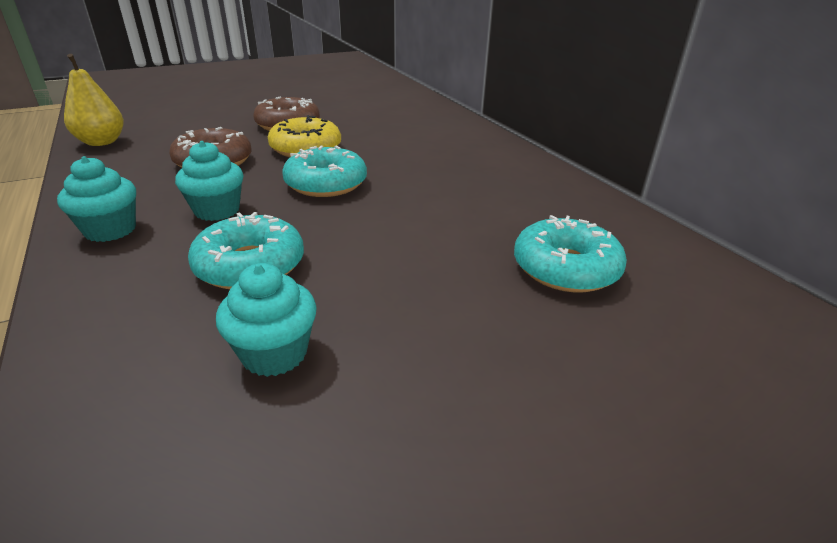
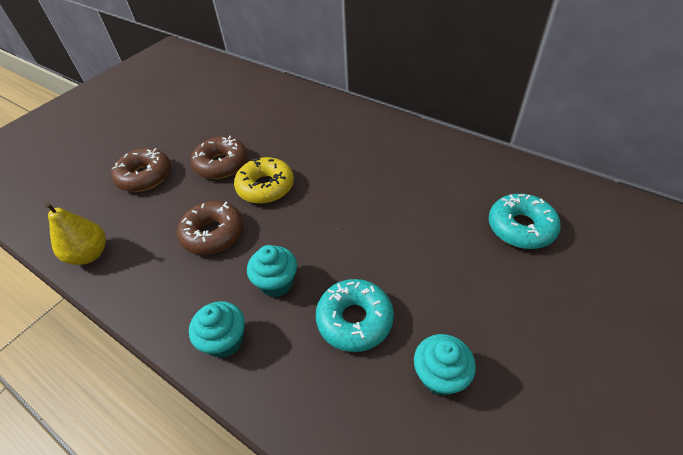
camera: 25 degrees left, 15 degrees up
(214, 114) = (145, 176): none -> brown donut
(326, 183) = (320, 219): turquoise donut -> none

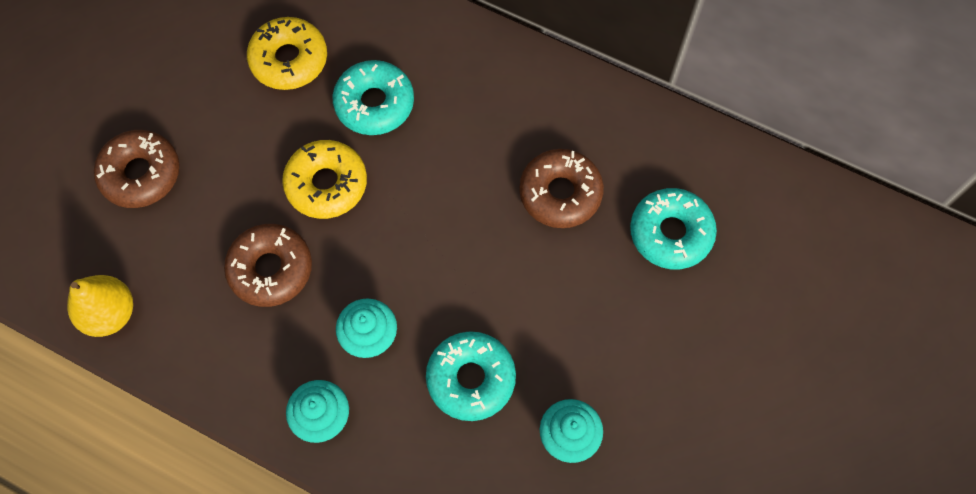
camera: 10 degrees left, 20 degrees up
(221, 164) = (251, 144): brown donut -> brown donut (560, 193)
(257, 125) = (289, 60): none -> yellow donut
(307, 147) = (374, 103): none -> turquoise donut

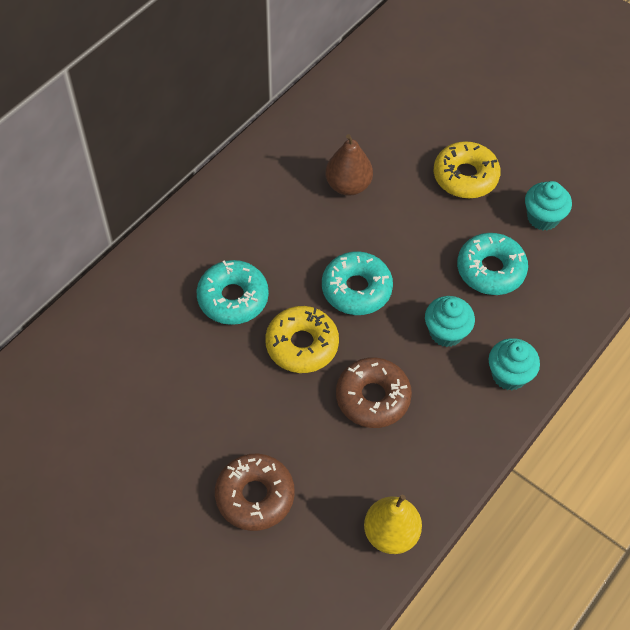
camera: 80 degrees left, 10 degrees down
(289, 60) = (168, 358): yellow donut -> yellow donut (465, 176)
(560, 193) = (348, 185): brown donut -> brown pear
(670, 233) = (396, 126): turquoise donut -> turquoise donut (356, 289)

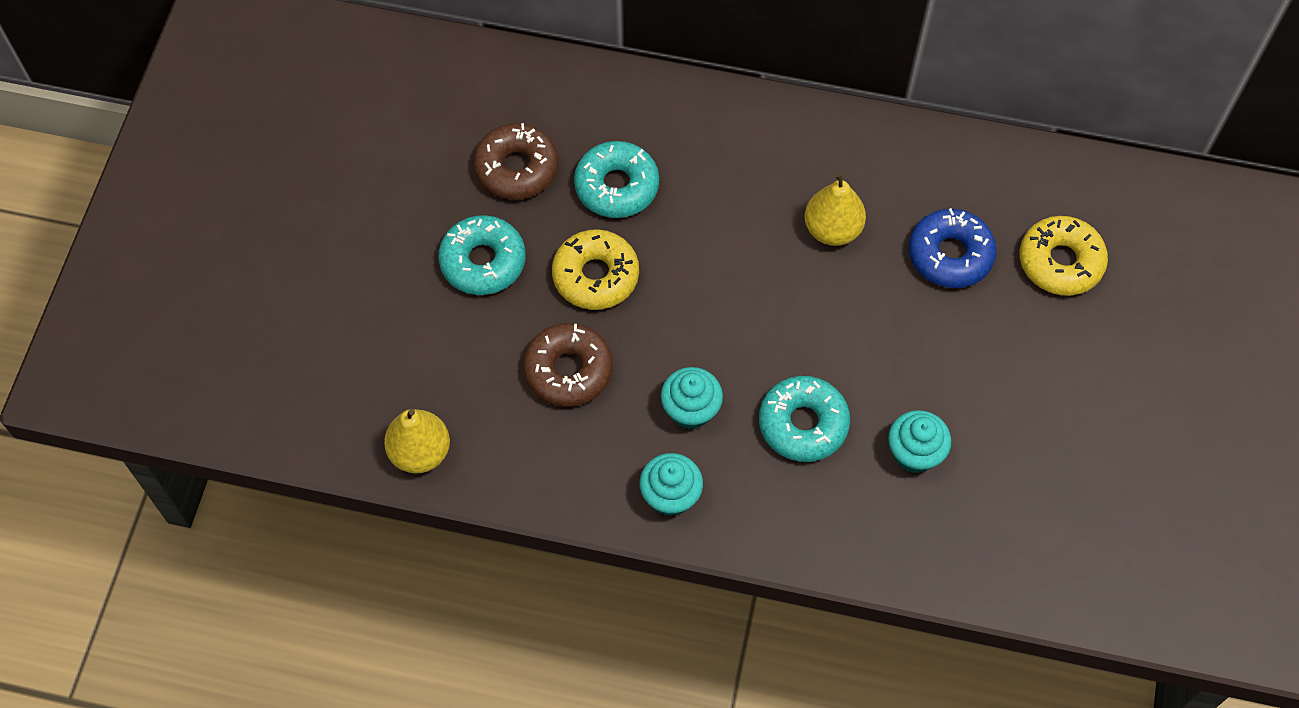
camera: 65 degrees right, 5 degrees up
(255, 496) = (400, 311): brown donut -> brown donut (516, 168)
(348, 185) = (832, 229): brown pear -> yellow pear
(356, 289) = (696, 298): turquoise donut -> turquoise donut (483, 261)
(405, 131) = (950, 255): none -> blue donut
(465, 176) = (923, 345): yellow donut -> yellow donut (1060, 262)

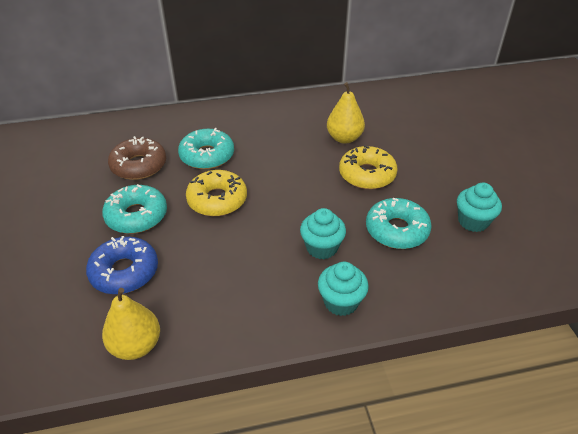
camera: 25 degrees left, 20 degrees down
(568, 370) = (226, 254): brown donut -> none
(950, 255) = (414, 130): blue donut -> blue donut (124, 272)
(1060, 262) = (470, 117): yellow donut -> yellow donut (367, 174)

